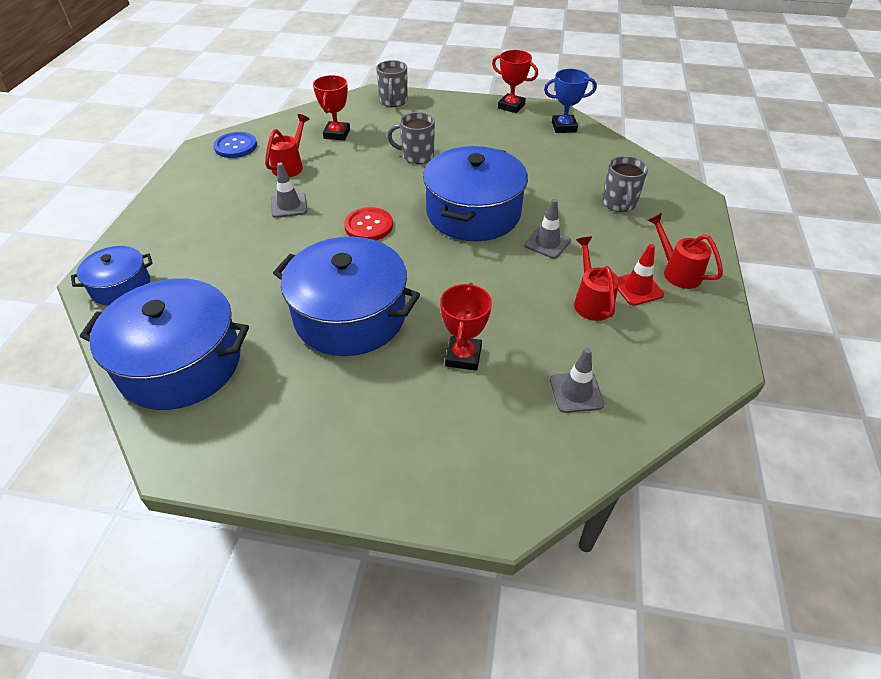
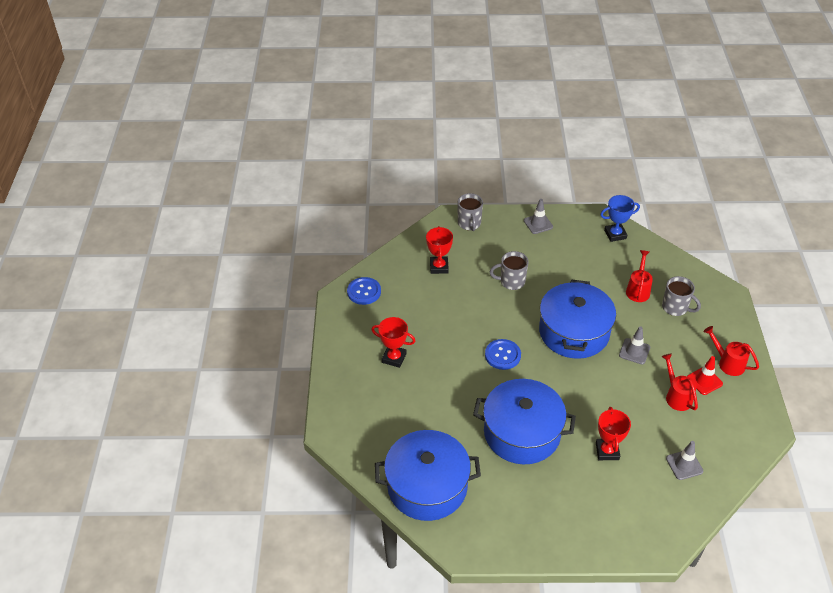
camera: 10 degrees left, 0 degrees up
(121, 286) = (351, 435): blue pot -> none
(289, 206) = (435, 345): grey traffic cone -> grey traffic cone (538, 224)
(290, 166) = (417, 306): red watering can -> red watering can (638, 290)
(368, 226) = (502, 355): red button -> blue button
(511, 106) = (567, 216): red trophy -> red trophy (394, 358)
(619, 204) = (675, 308): grey mug -> grey mug turned 45 degrees counterclockwise

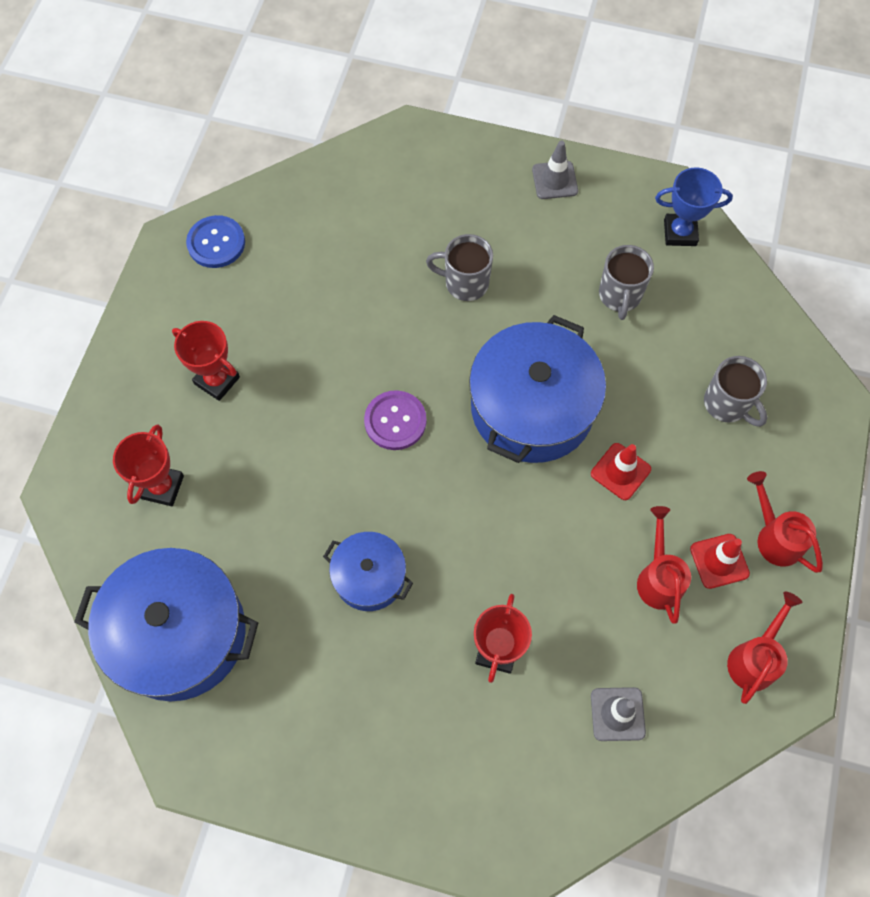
camera: 15 degrees right, 20 degrees up
(439, 267) = (355, 225): red trophy -> red trophy (162, 487)
(469, 223) = (438, 153): grey mug -> grey mug (619, 296)
(502, 355) = (395, 421): blue button -> purple button
(522, 433) = (369, 577): blue pot -> blue pot, size x0.54
(634, 351) = (620, 471): grey traffic cone -> red traffic cone
(638, 290) = (675, 352): red watering can -> red watering can (754, 659)

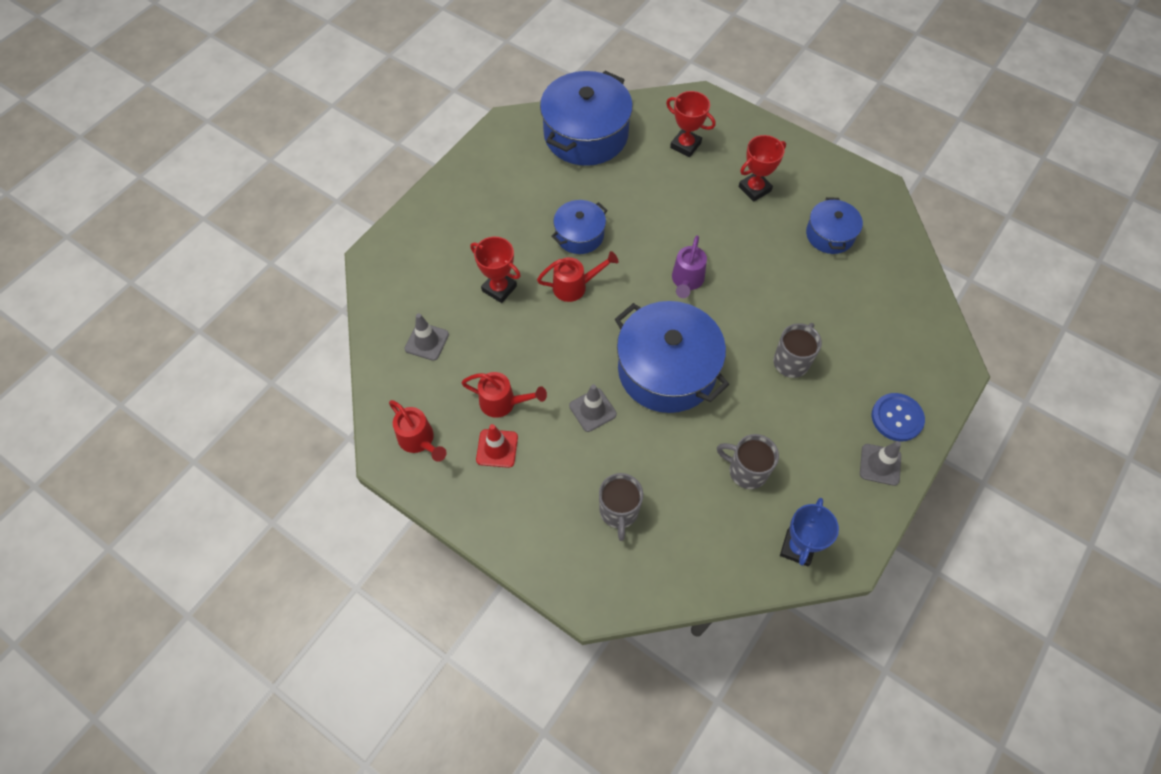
camera: 110 degrees right, 5 degrees down
(216, 243) = (872, 213): blue button -> blue button (897, 418)
(266, 281) = (830, 235): none -> blue pot
(395, 421) = (687, 281): purple button -> purple watering can
(620, 471) = (592, 410): red traffic cone -> grey traffic cone
(727, 404) = (619, 512): grey mug -> grey mug turned 75 degrees counterclockwise
(775, 537) = (497, 496): red watering can -> red watering can (574, 286)

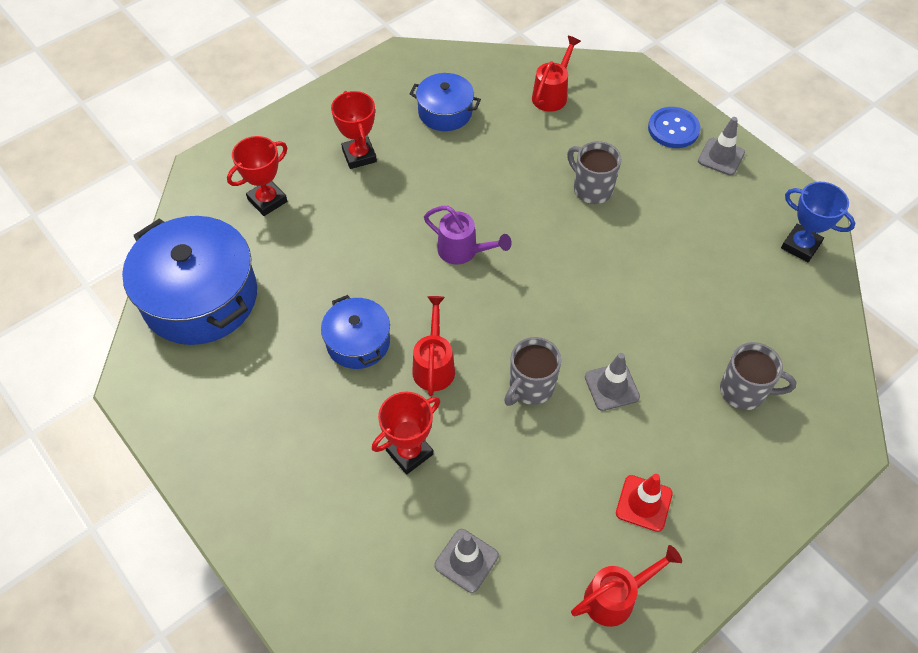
camera: 75 degrees left, 5 degrees down
(503, 402) = (581, 483): red watering can -> red watering can (552, 95)
(667, 370) = (575, 301): blue pot -> none
(746, 471) = (711, 263): grey mug -> grey mug (530, 387)

